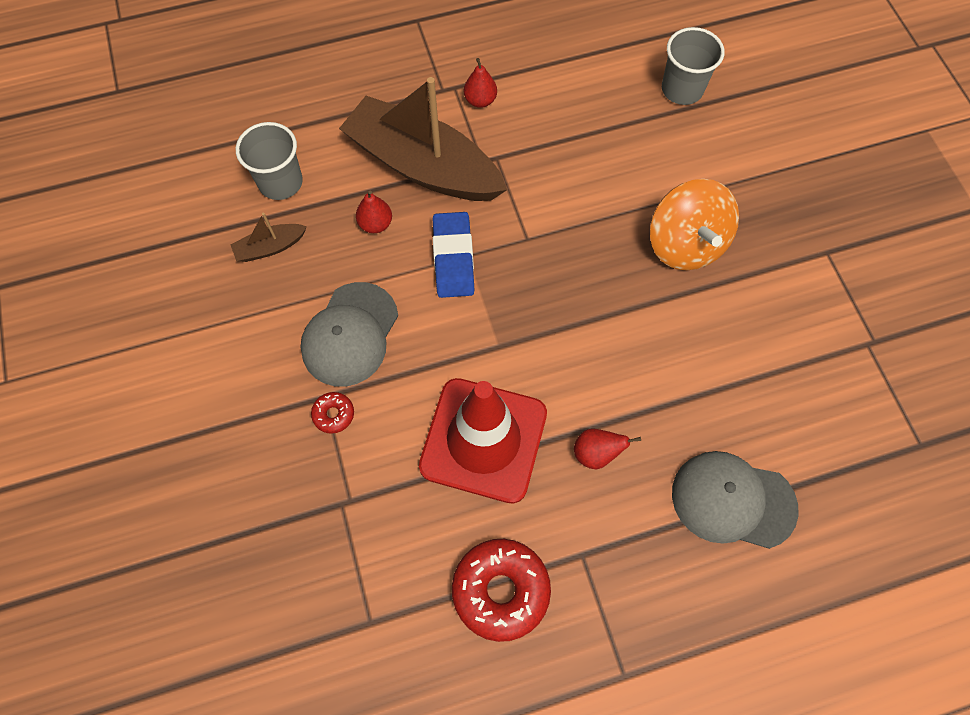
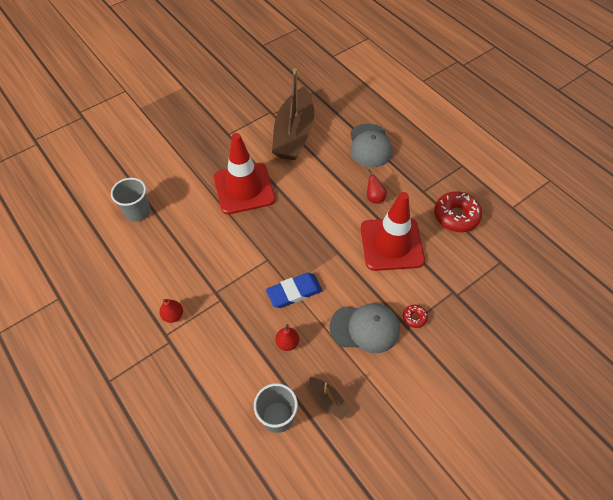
camera: 110 degrees left, 10 degrees down
(423, 166) = (235, 331): brown boat -> brown boat (294, 134)
(685, 244) = (244, 188): orange spinning top -> red traffic cone

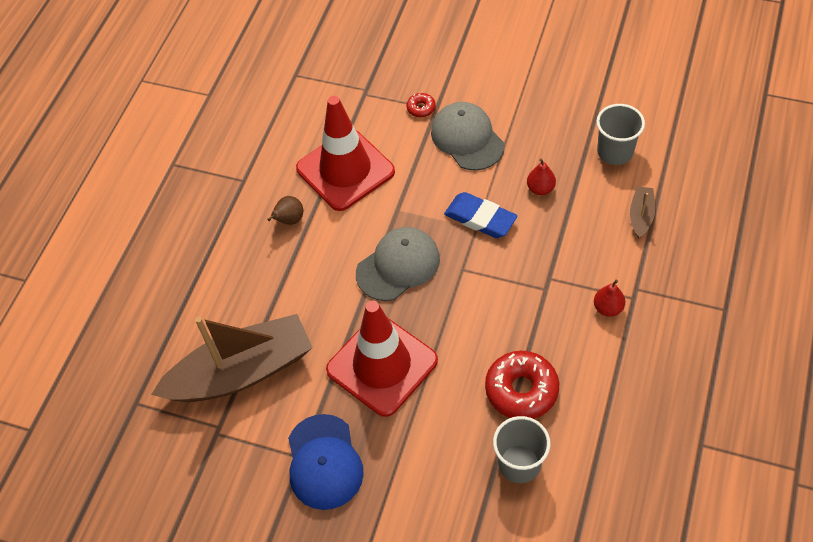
camera: 120 degrees left, 0 degrees up
(217, 141) = (324, 462): none -> blue cap
(328, 400) = (564, 125): brown boat -> brown boat (641, 216)
(370, 146) = (202, 272): grey cap -> grey cap (398, 265)
(374, 197) = (289, 220): red pear -> brown pear
(456, 216) = (259, 135): red donut -> red donut (521, 390)

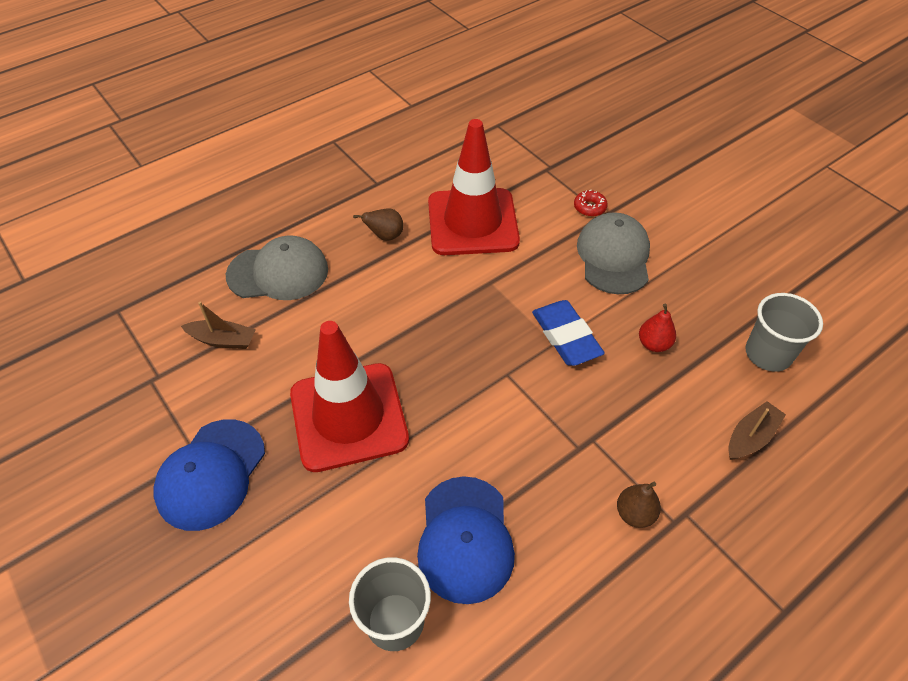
camera: 30 degrees right, 5 degrees down
(241, 372) = (223, 340): brown boat -> brown boat, size x0.41
(398, 265) = (447, 333): grey cap -> grey cap (278, 272)
(521, 390) = (465, 539): red donut -> blue cap
(608, 308) = (635, 514): red pear -> brown pear

